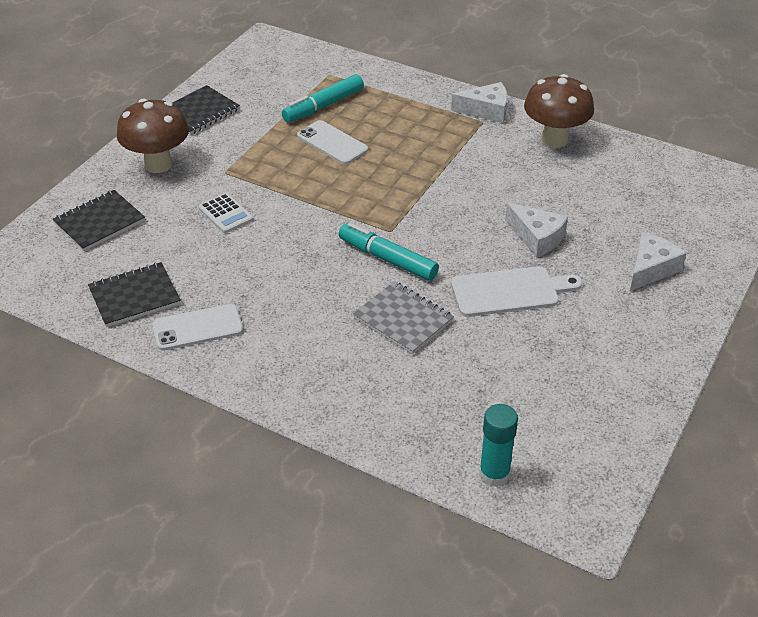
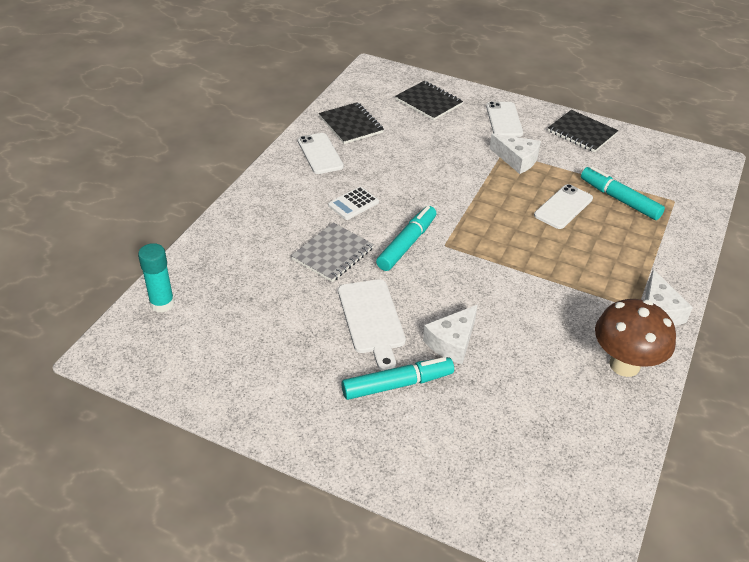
camera: 85 degrees right, 0 degrees up
(158, 164) = (504, 120): brown mushroom -> white phone
(225, 214) = (449, 156): white calculator -> white calculator (353, 204)
(597, 278) = (397, 384): none -> turquoise marker
(651, 269) = (416, 430): white cheese -> white cheese (517, 159)

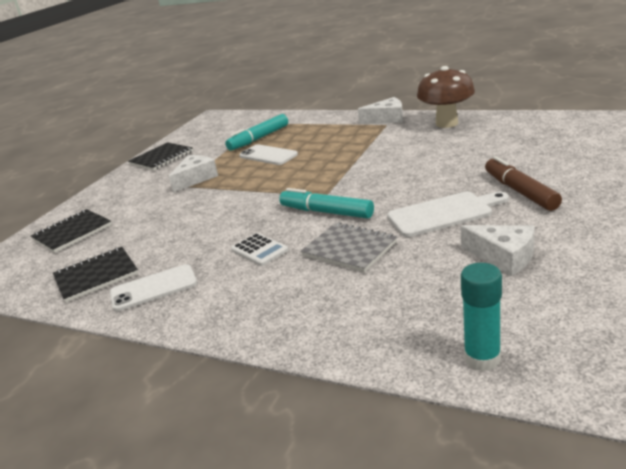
camera: 85 degrees left, 15 degrees down
(397, 384) = (520, 191): turquoise marker -> brown marker
(452, 342) = (455, 177): white cheese -> white cheese (503, 257)
(504, 120) = (126, 191): white phone -> none

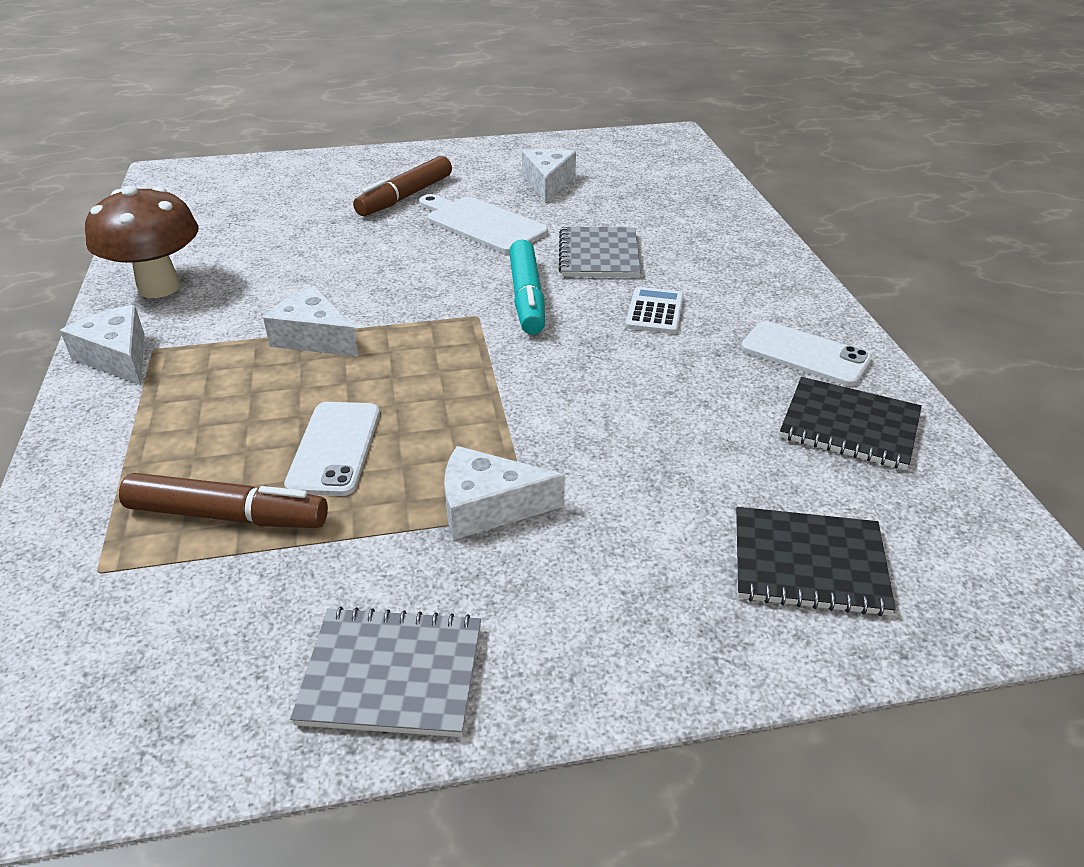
camera: 130 degrees left, 10 degrees up
(161, 158) = (392, 674): black notebook -> grey notebook
(259, 138) = (227, 515): turquoise marker -> brown marker
(355, 155) = (314, 338): none -> white cheese
(482, 359) = (688, 168): turquoise glue stick -> none

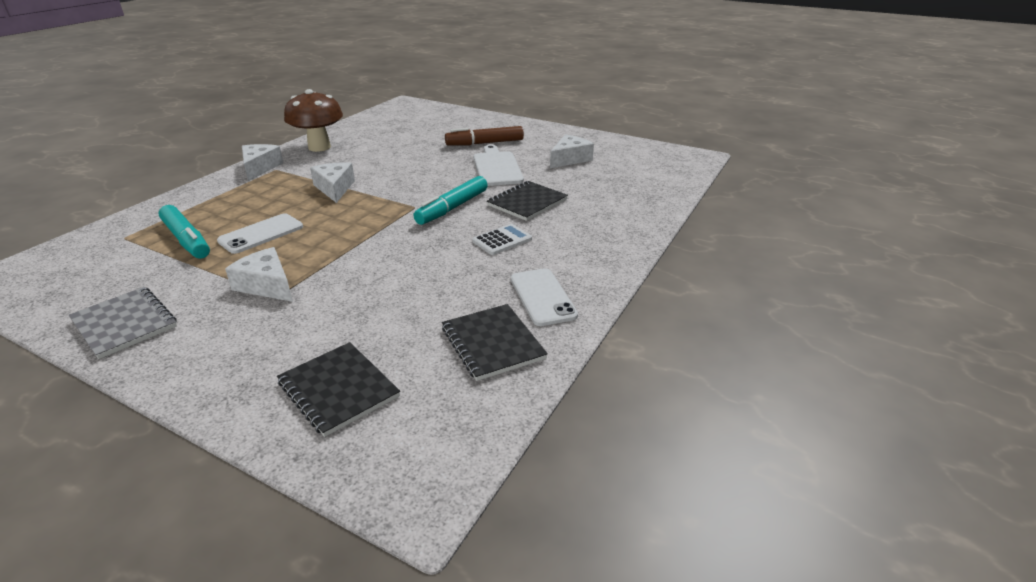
camera: 40 degrees right, 5 degrees down
(227, 515) = (187, 240): brown marker -> turquoise marker
(599, 255) = (527, 202): grey notebook -> black notebook

